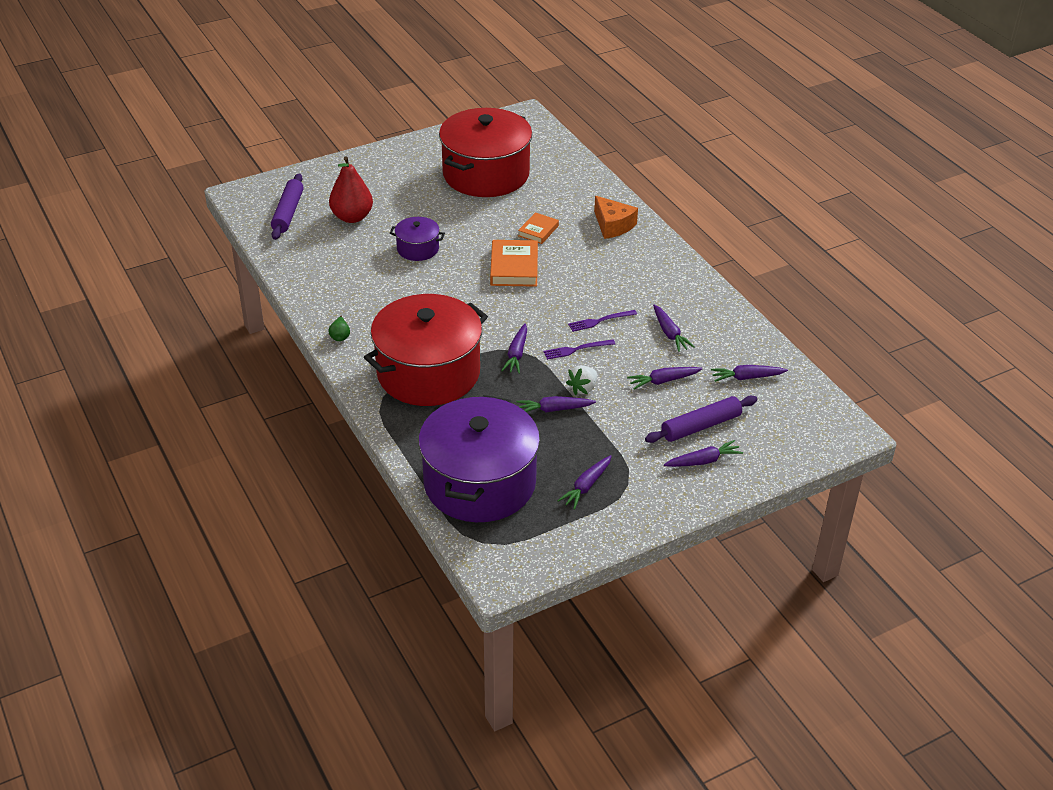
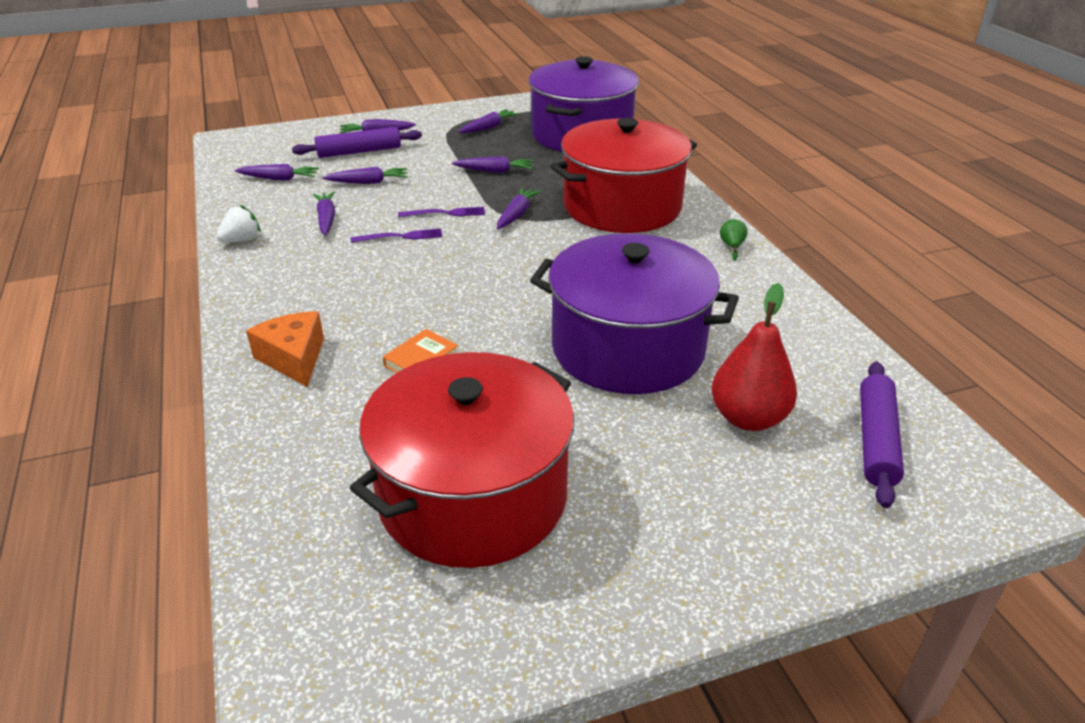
camera: 170 degrees left, 5 degrees down
(418, 249) = (628, 348): purple pot -> purple pot, size x2.20
(514, 267) = (484, 307): orange book -> none
(583, 388) = (456, 183): white strawberry -> white strawberry (242, 240)

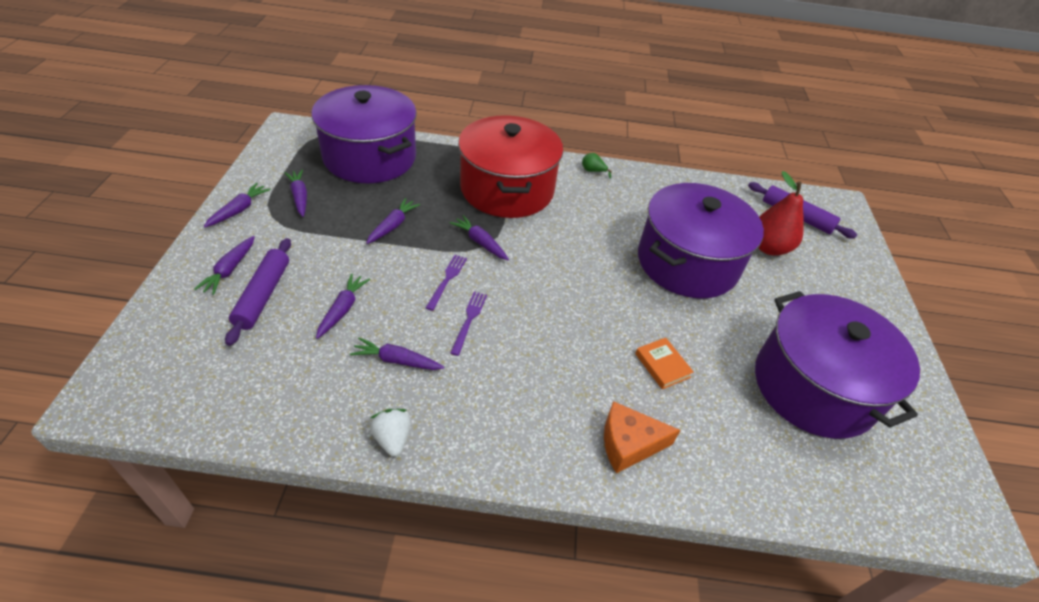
camera: 70 degrees left, 10 degrees up
(279, 179) = (269, 375): purple carrot -> purple carrot (239, 210)
(472, 496) = (813, 387): red pot -> purple pot

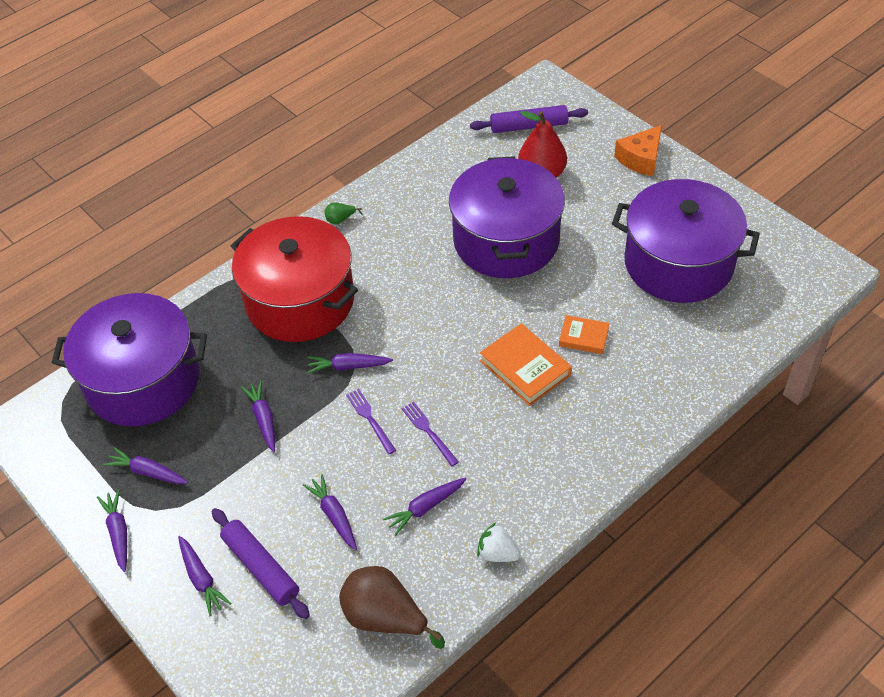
camera: 40 degrees left, 5 degrees up
(268, 398) = (385, 618): none -> brown pear
(590, 344) = (525, 368): none -> orange book
(629, 444) = (626, 409): orange cheese -> orange cheese (641, 159)

